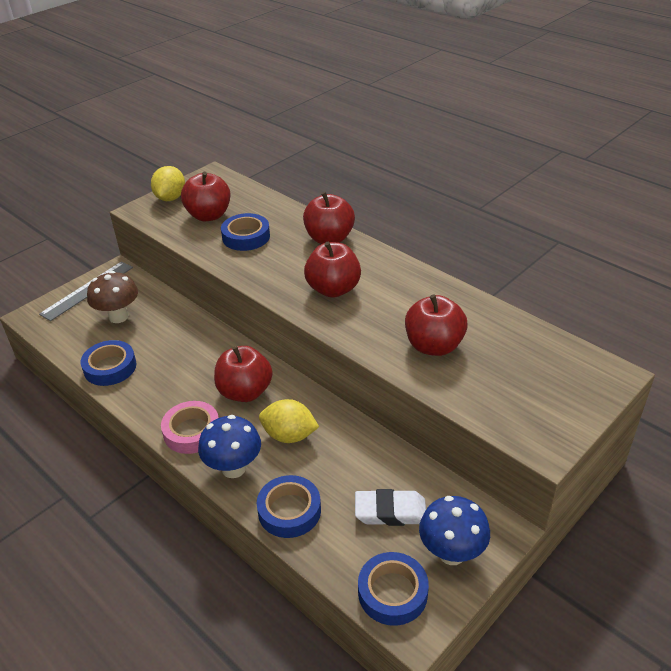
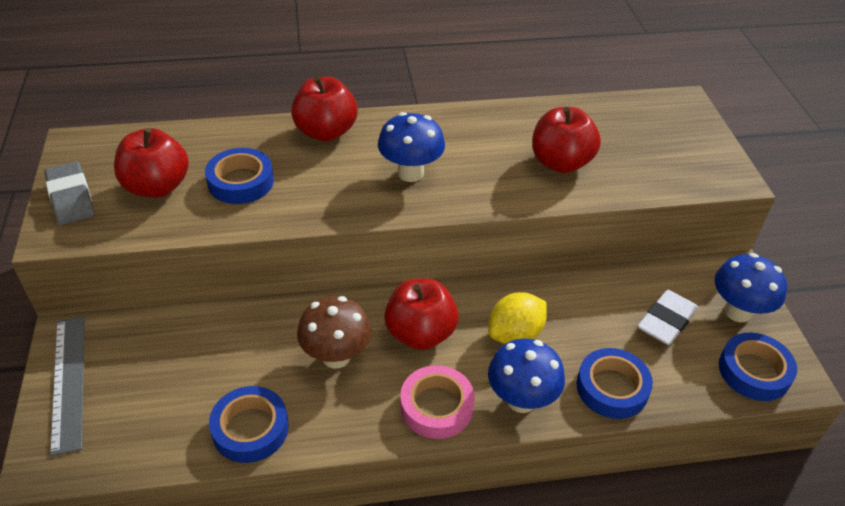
camera: 55 degrees left, 5 degrees up
(118, 316) = (164, 376): brown mushroom -> brown mushroom (336, 356)
(170, 198) = (71, 197): yellow lemon -> grey eraser
(333, 289) = (410, 173): red apple -> blue mushroom

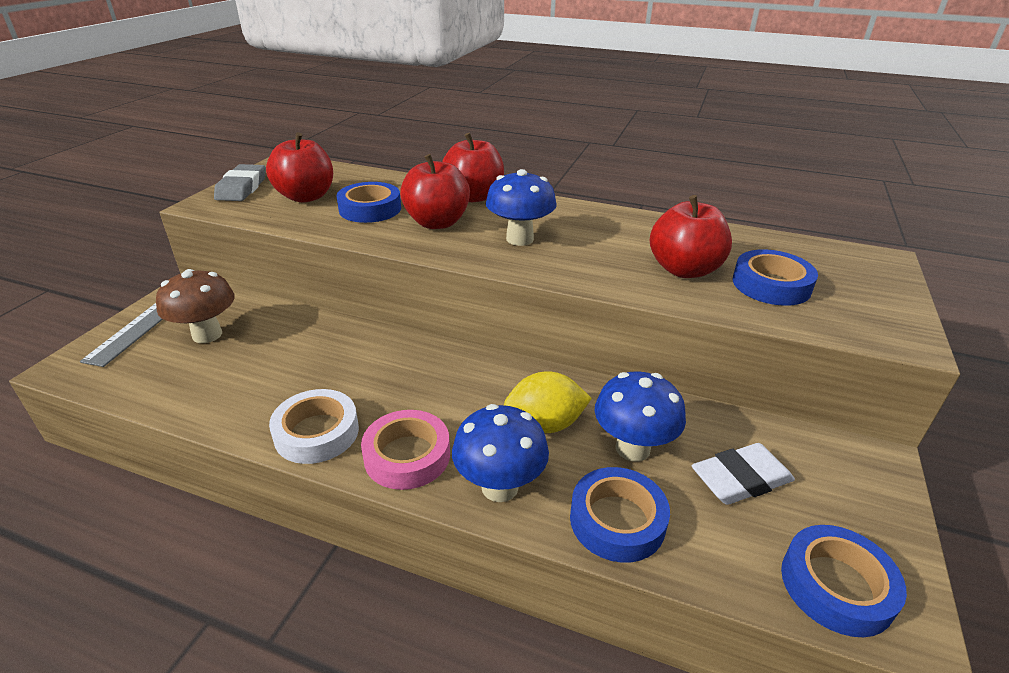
camera: 30 degrees right, 10 degrees down
(250, 429) = (232, 404): blue tape -> blue tape (771, 285)
(336, 356) = (357, 377): brown mushroom -> brown mushroom (207, 335)
(349, 420) = (317, 432): none -> white tape
(420, 333) = (450, 388): red apple -> red apple (437, 222)
(737, 311) = (853, 506): blue mushroom -> blue mushroom (632, 448)

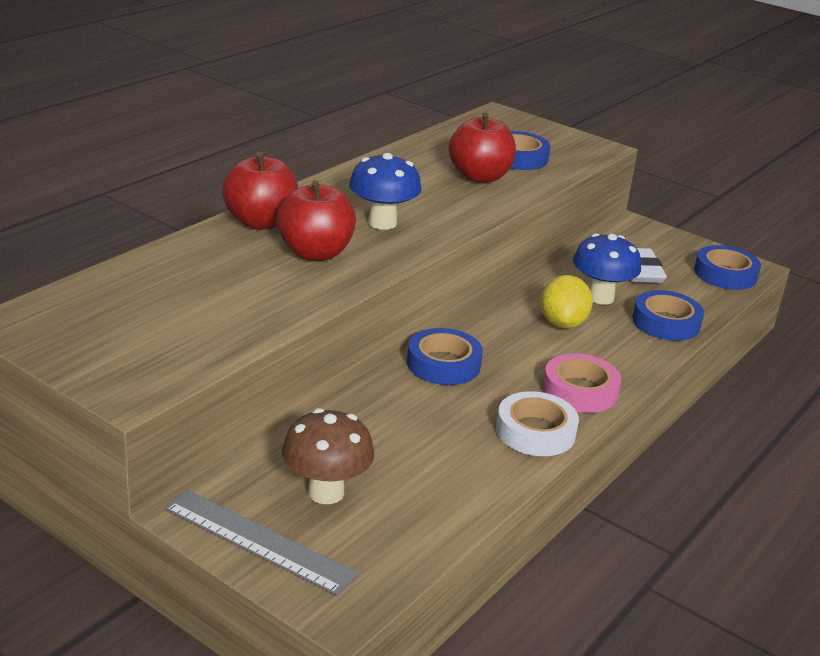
camera: 75 degrees left, 5 degrees down
(242, 188) = (95, 360): grey eraser -> none
(306, 197) = (172, 317): red apple -> none
(370, 209) = (248, 283): blue tape -> blue tape (443, 364)
(499, 487) = (625, 357): blue mushroom -> none

